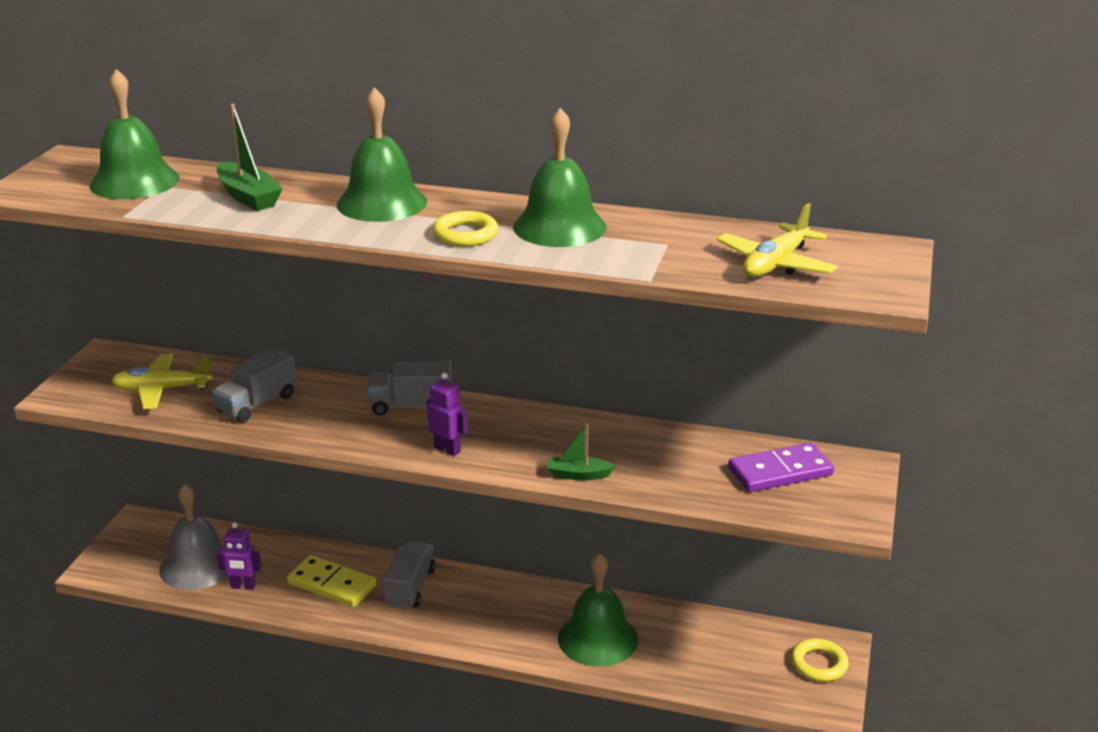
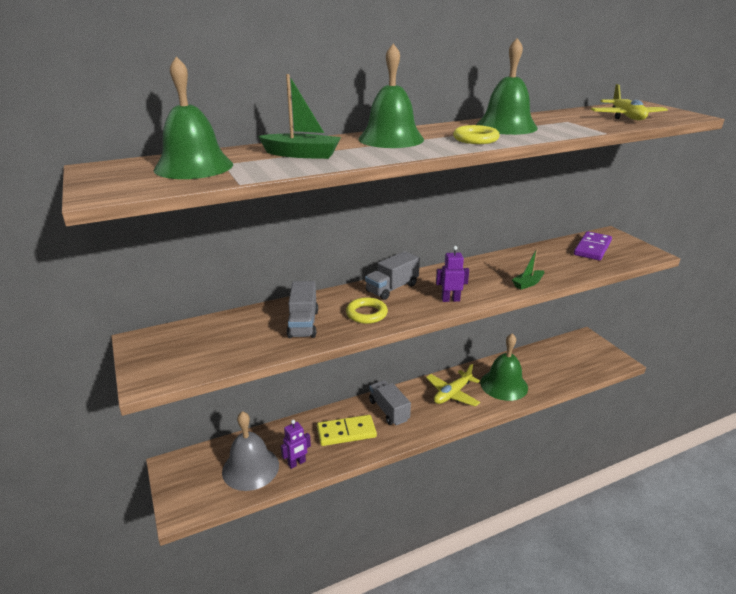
camera: 40 degrees left, 0 degrees up
(162, 390) = (224, 343): yellow plane -> yellow plane (452, 394)
(819, 664) = (591, 347): yellow ring -> yellow ring (366, 314)

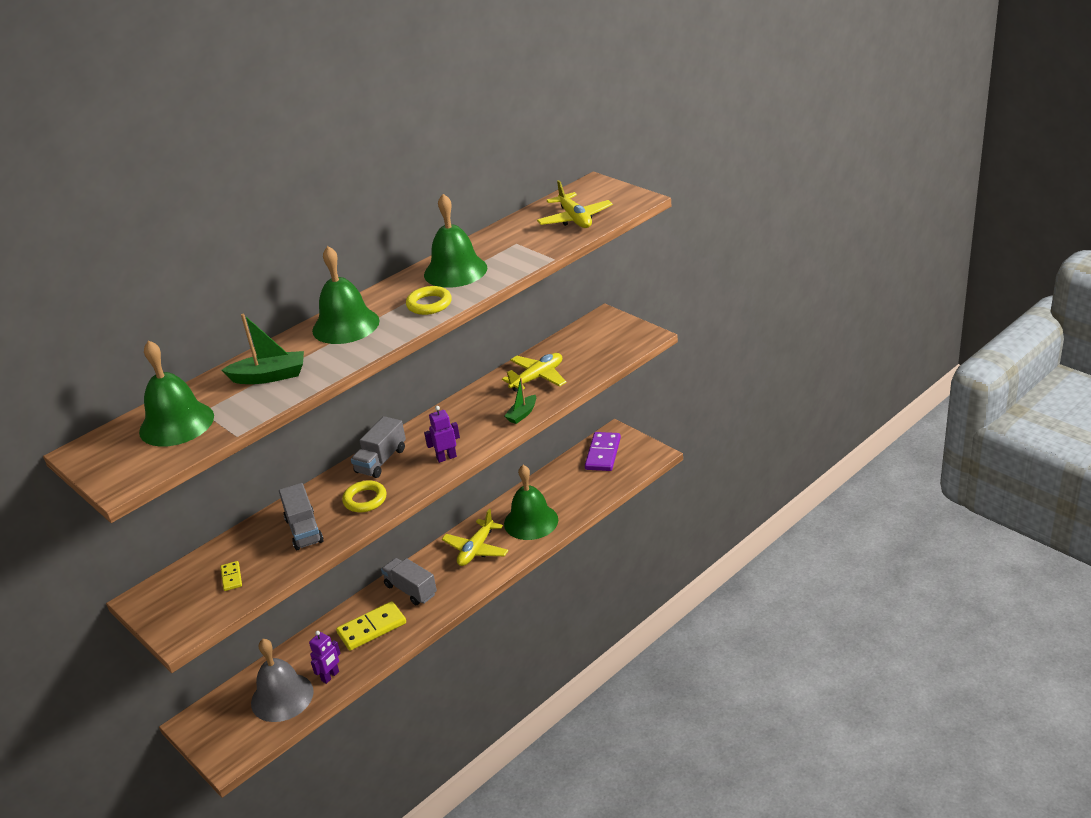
camera: 15 degrees left, 5 degrees up
(222, 344) = (231, 577): none -> yellow domino
(545, 261) = (537, 378): none -> yellow plane
(592, 248) = (585, 345): purple domino -> purple domino (603, 454)

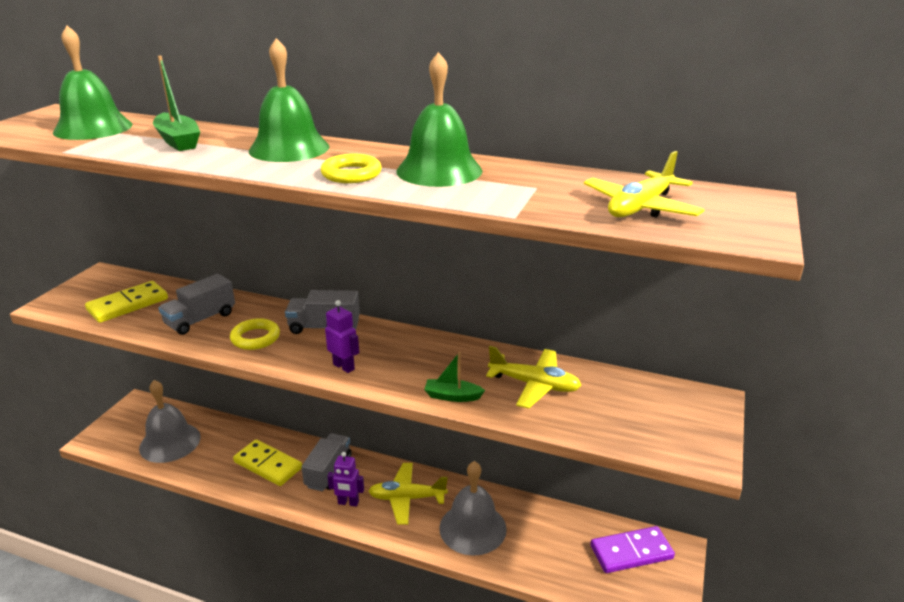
camera: 60 degrees right, 5 degrees down
(231, 577) = (128, 304): yellow domino -> yellow domino, size x2.01
(330, 676) = (199, 462): purple robot -> purple robot (348, 503)
(531, 521) = (472, 528): green bell -> grey bell

